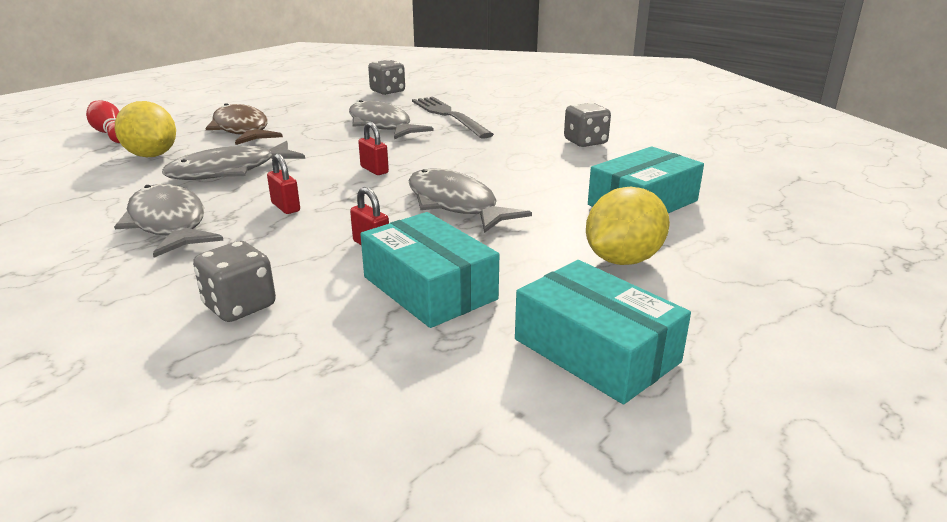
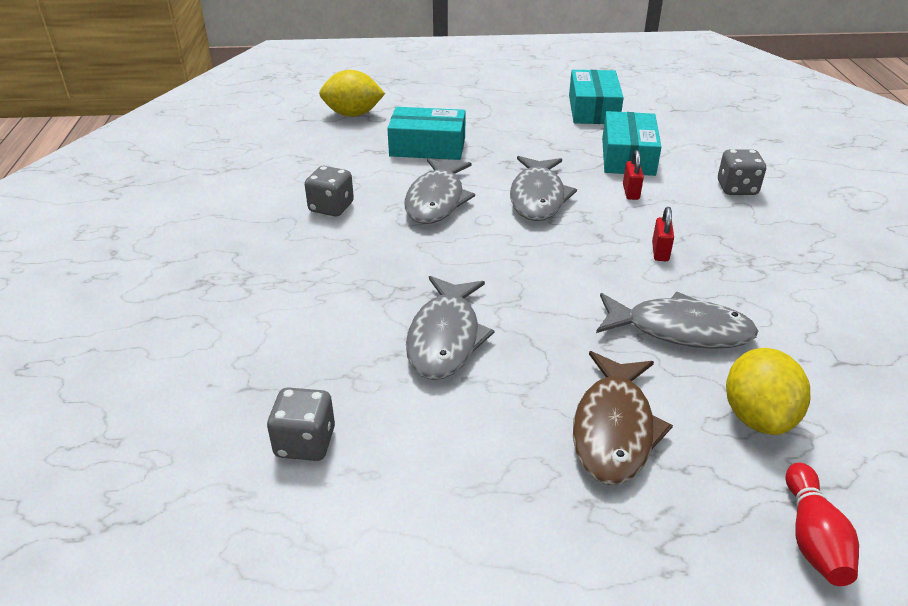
camera: 135 degrees left, 10 degrees up
(169, 223) = (763, 276): grey fish -> grey fish (436, 200)
(374, 170) = (547, 262): red padlock -> none
(449, 116) = (350, 317): grey fork -> none
(623, 259) = (511, 128): yellow lemon -> yellow lemon (353, 114)

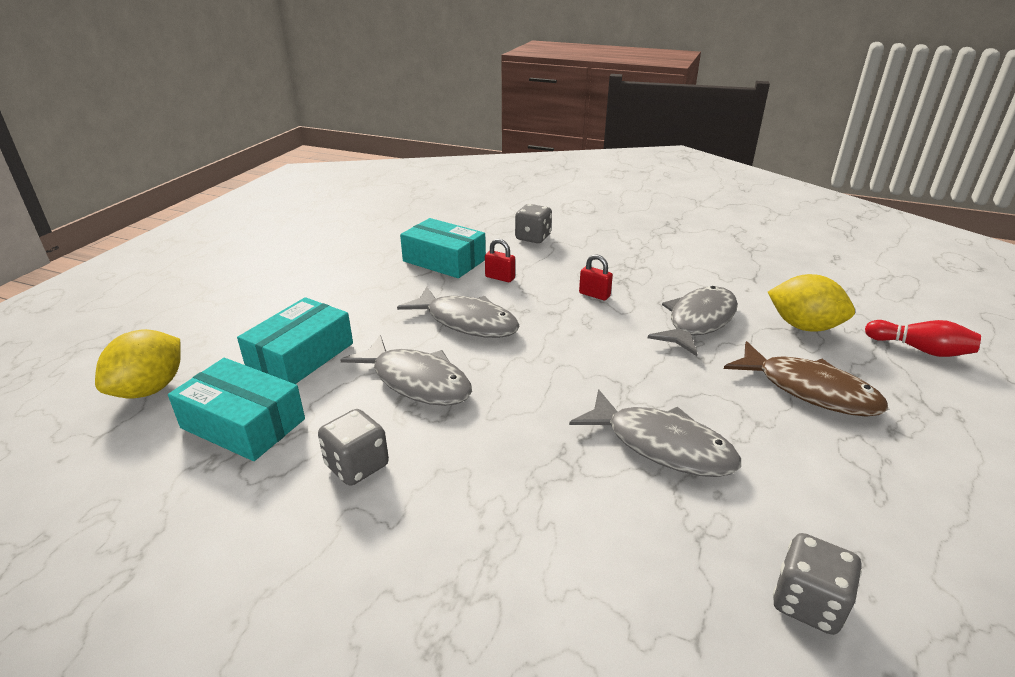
camera: 65 degrees left, 5 degrees down
(593, 109) = (347, 248): turquoise box -> turquoise box (243, 423)

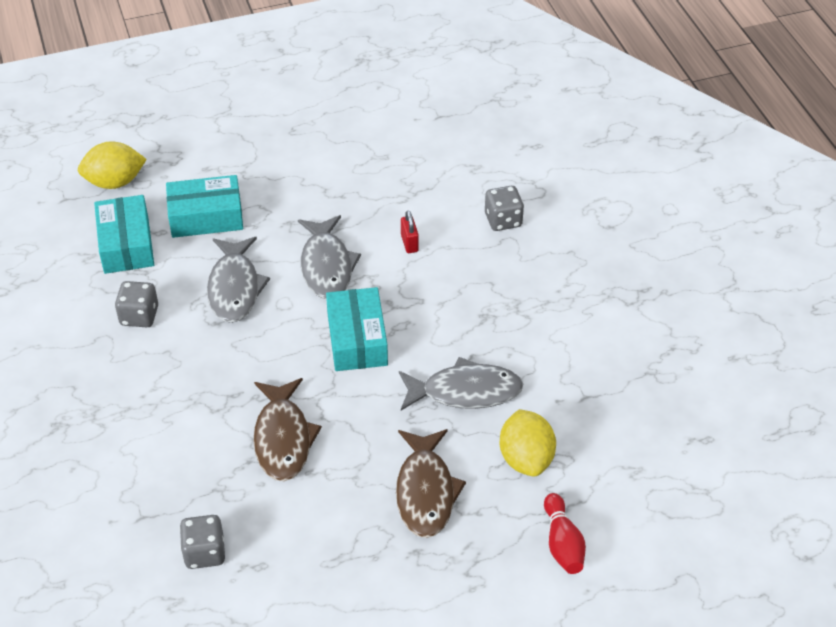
camera: 50 degrees right, 15 degrees up
(444, 260) = (401, 195): turquoise box -> turquoise box (357, 339)
(594, 295) = (442, 311): red padlock -> none
(662, 445) = (283, 438): grey fish -> brown fish

